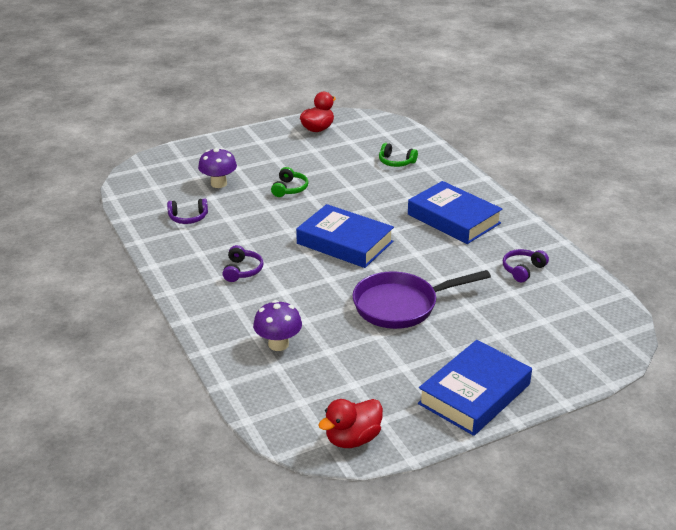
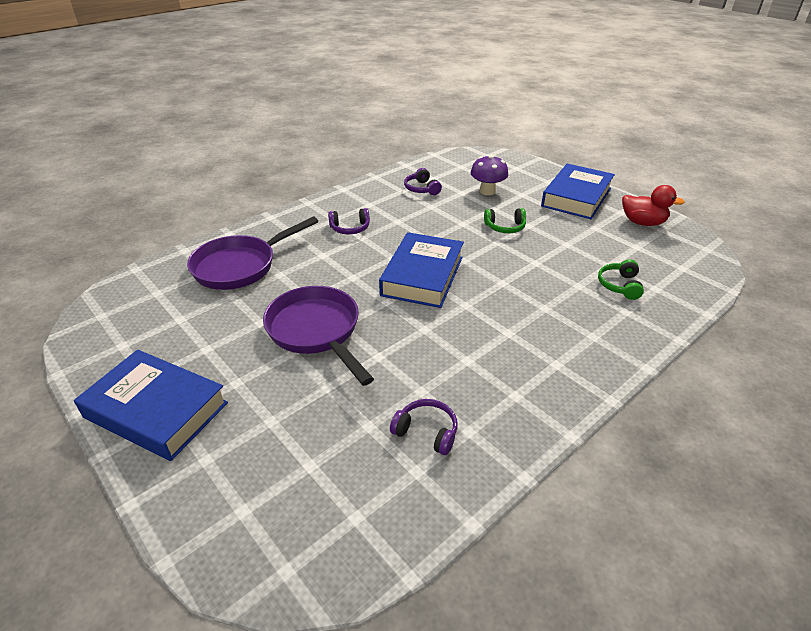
camera: 75 degrees right, 5 degrees up
(278, 344) = (240, 266): purple mushroom -> purple pan
(352, 439) = (98, 330): red duck -> none
(453, 219) = (518, 350): blue book -> blue book (576, 197)

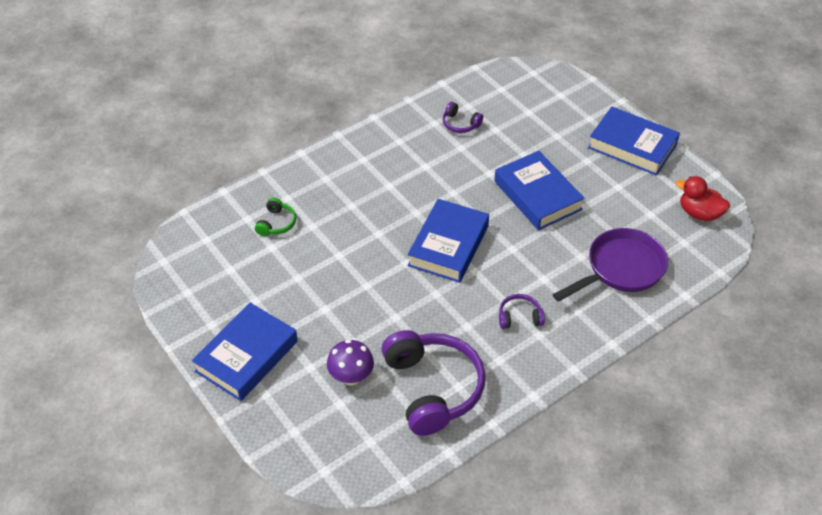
camera: 175 degrees left, 10 degrees up
(316, 331) = (537, 195): purple pan -> blue book
(422, 189) = (433, 388): purple headphones -> purple headphones, size x2.24
(505, 227) = (351, 307): green headphones -> none
(642, 222) = (199, 304): red duck -> red duck (699, 213)

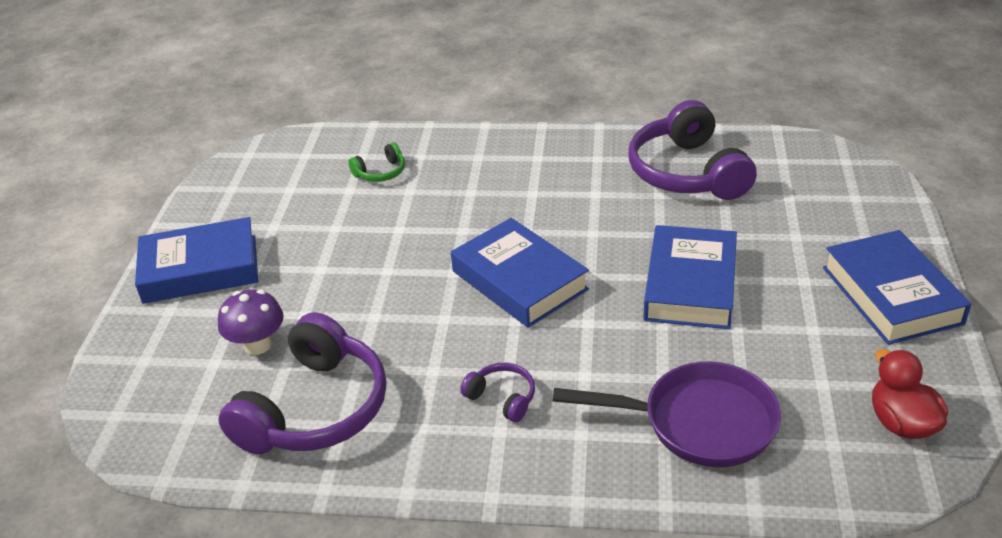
camera: 45 degrees right, 10 degrees down
(448, 245) = (519, 280): blue book -> blue book turned 75 degrees clockwise
(460, 124) = (687, 172): purple headphones -> purple headphones, size x2.24

